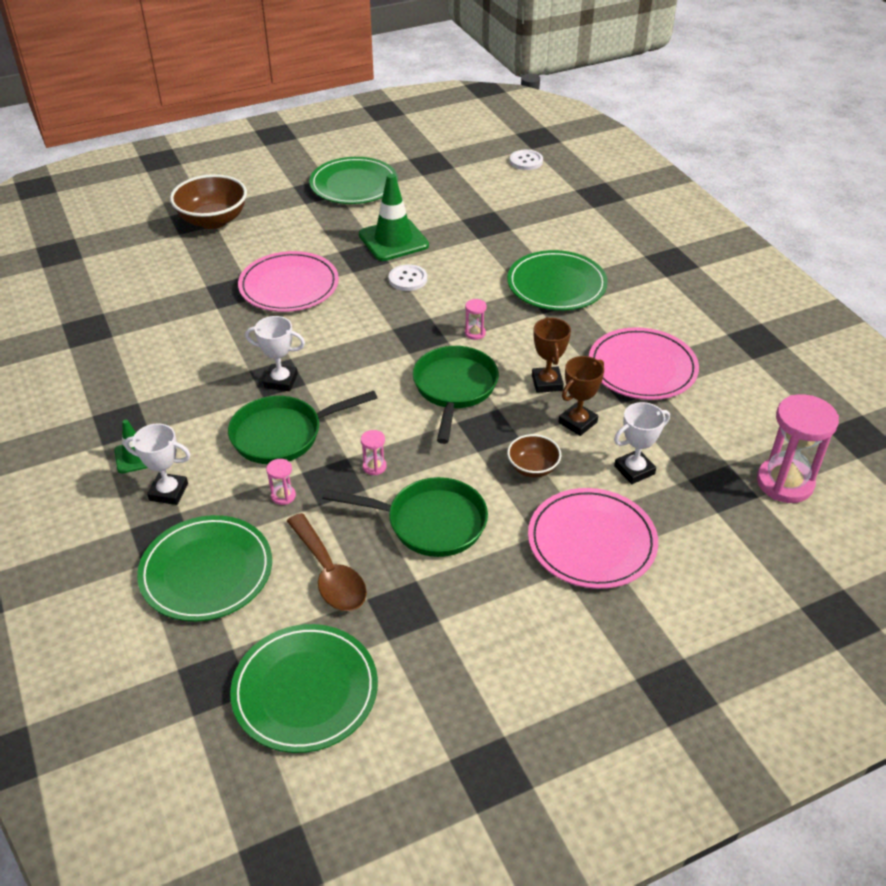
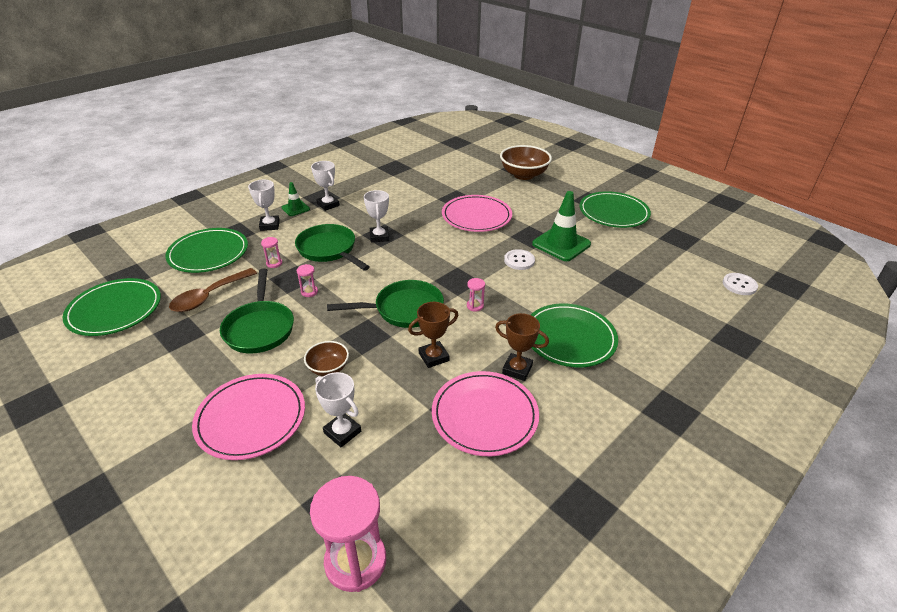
camera: 70 degrees right, 5 degrees down
(151, 419) = (328, 205): none -> white trophy
(577, 422) = (391, 384): brown trophy -> brown trophy (517, 369)

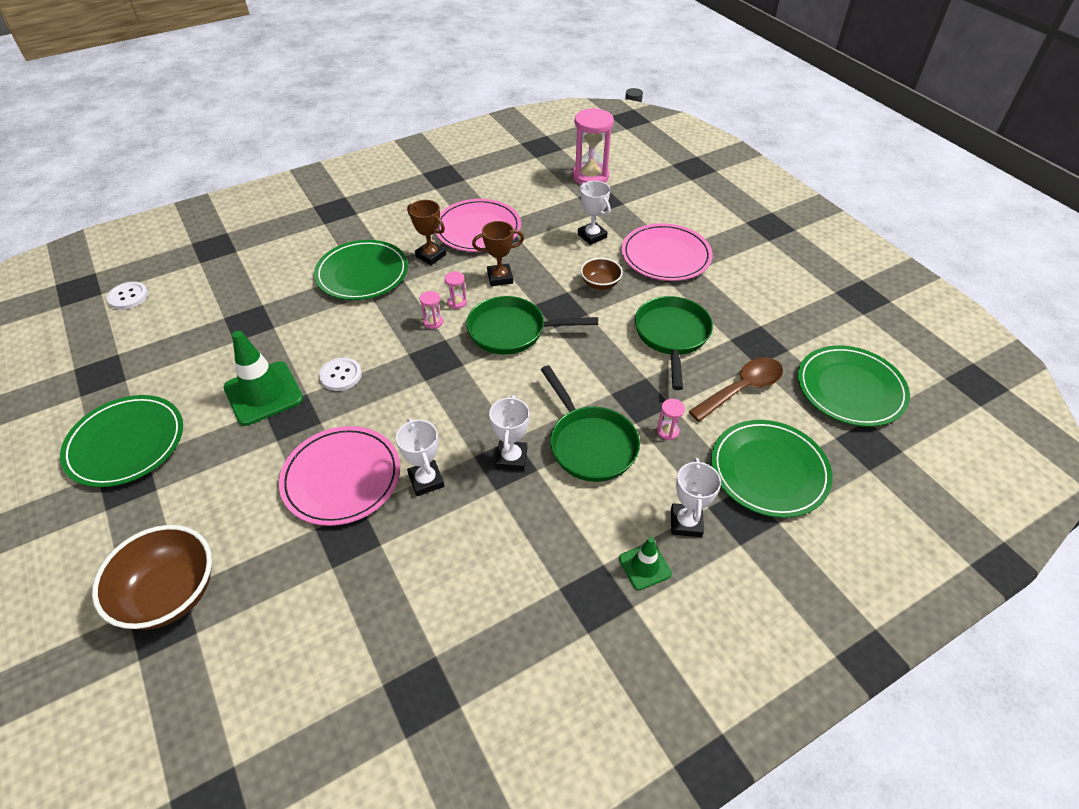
camera: 165 degrees left, 10 degrees up
(309, 292) = (618, 374): pink hourglass -> pink hourglass (457, 302)
(328, 205) = (584, 566): white trophy -> white trophy (426, 480)

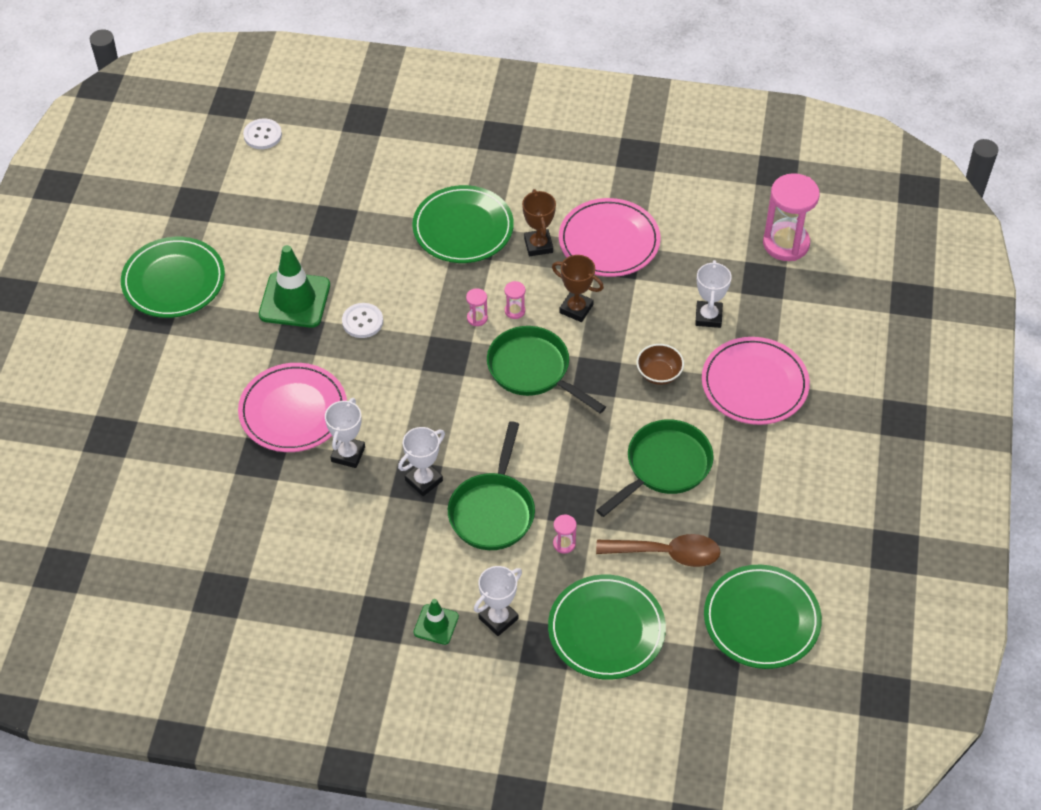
camera: 40 degrees right, 5 degrees up
(170, 594) = (127, 419): brown bowl -> none

